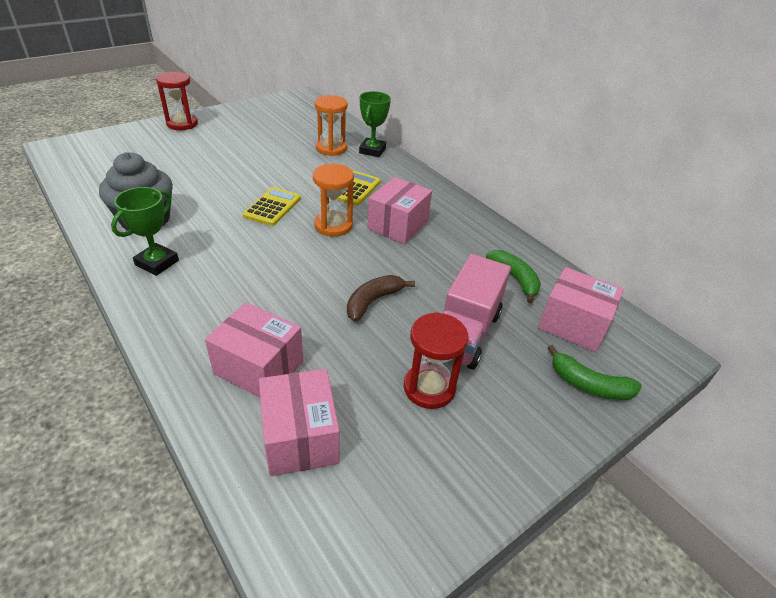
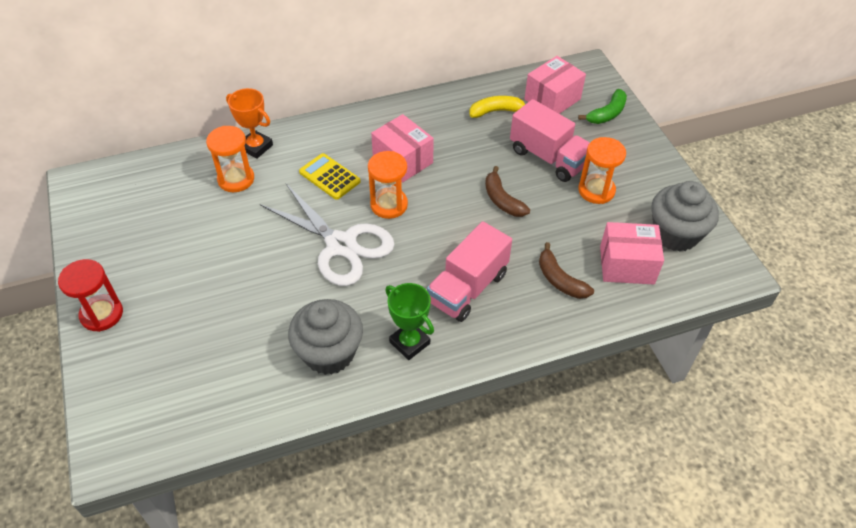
camera: 70 degrees left, 10 degrees up
(233, 292) = (467, 288): none -> pink truck
(259, 367) = (560, 280): pink box -> brown banana
(272, 207) = (341, 245): yellow calculator -> white scissors
(372, 150) = (256, 147): green trophy -> orange trophy
(381, 498) = (675, 234): none -> grey cupcake
(429, 388) = (596, 190): red hourglass -> orange hourglass
(515, 279) = (496, 111): green banana -> yellow banana

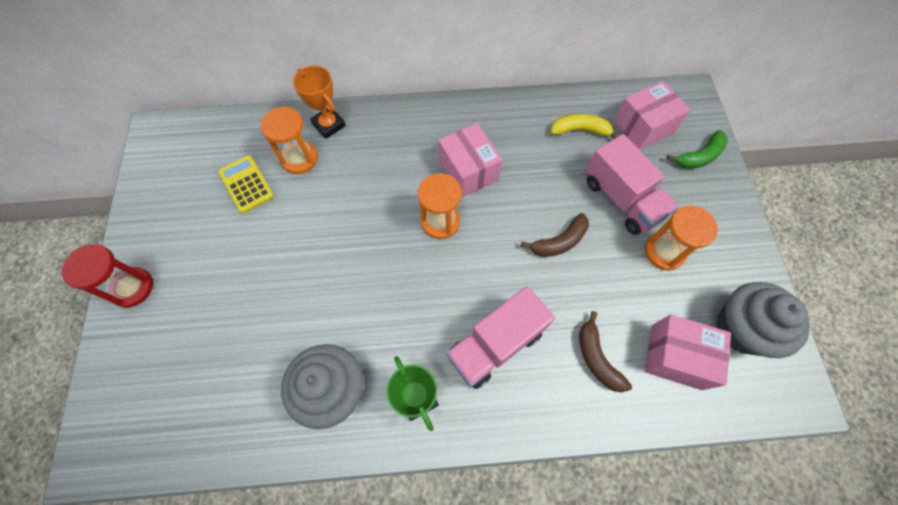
camera: 15 degrees right, 15 degrees up
(329, 177) = (390, 175): yellow calculator -> yellow calculator (246, 184)
(341, 245) = (380, 260): white scissors -> none
(502, 200) = (559, 241): brown banana -> brown banana turned 105 degrees counterclockwise

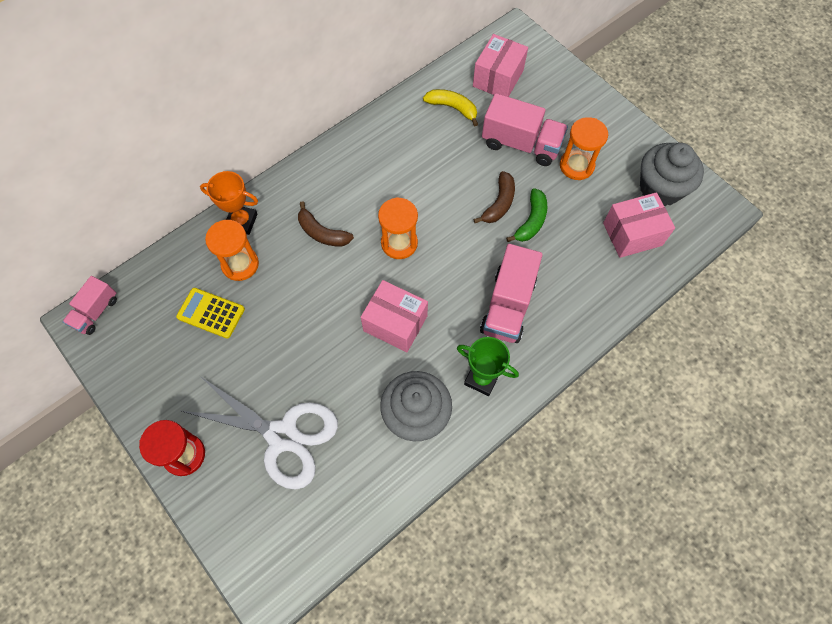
camera: 35 degrees left, 0 degrees up
(170, 130) = (96, 312): none -> pink truck
(213, 326) = (282, 436): none -> white scissors
(468, 170) = (390, 190): pink box -> pink box (395, 323)
(580, 130) = (452, 108): yellow banana -> yellow banana turned 60 degrees clockwise
(597, 358) = (583, 269): brown banana -> brown banana (322, 233)
(699, 156) = (553, 79): green banana -> green banana (531, 221)

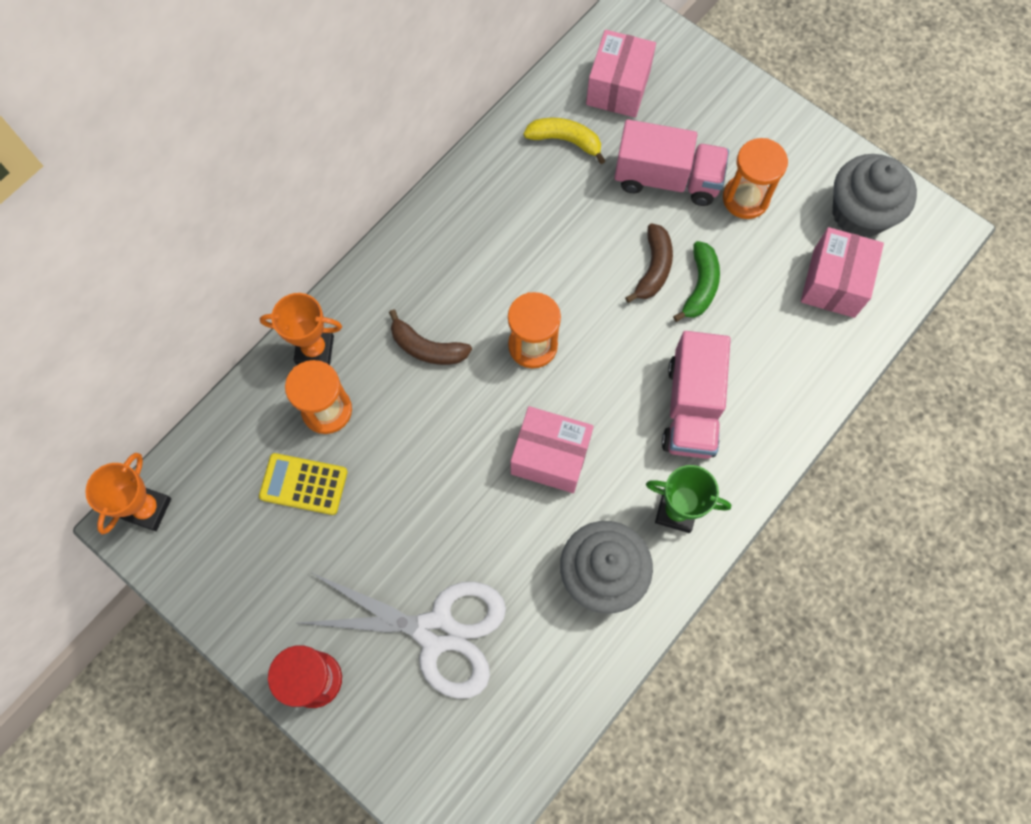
camera: 10 degrees left, 5 degrees up
(96, 312) = (148, 509): pink truck -> orange trophy
(632, 234) = (833, 283): pink box -> pink box turned 45 degrees counterclockwise

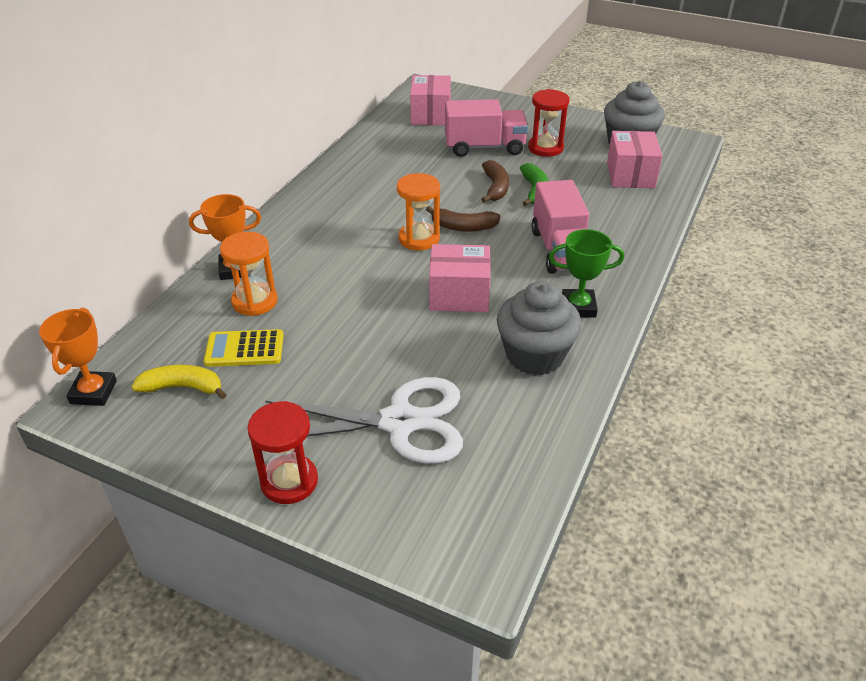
camera: 15 degrees left, 30 degrees down
(427, 348) = (332, 253): brown banana -> brown banana (463, 227)
(565, 141) = (402, 141): yellow banana -> yellow banana (182, 387)
(745, 198) = (545, 148): orange hourglass -> red hourglass

